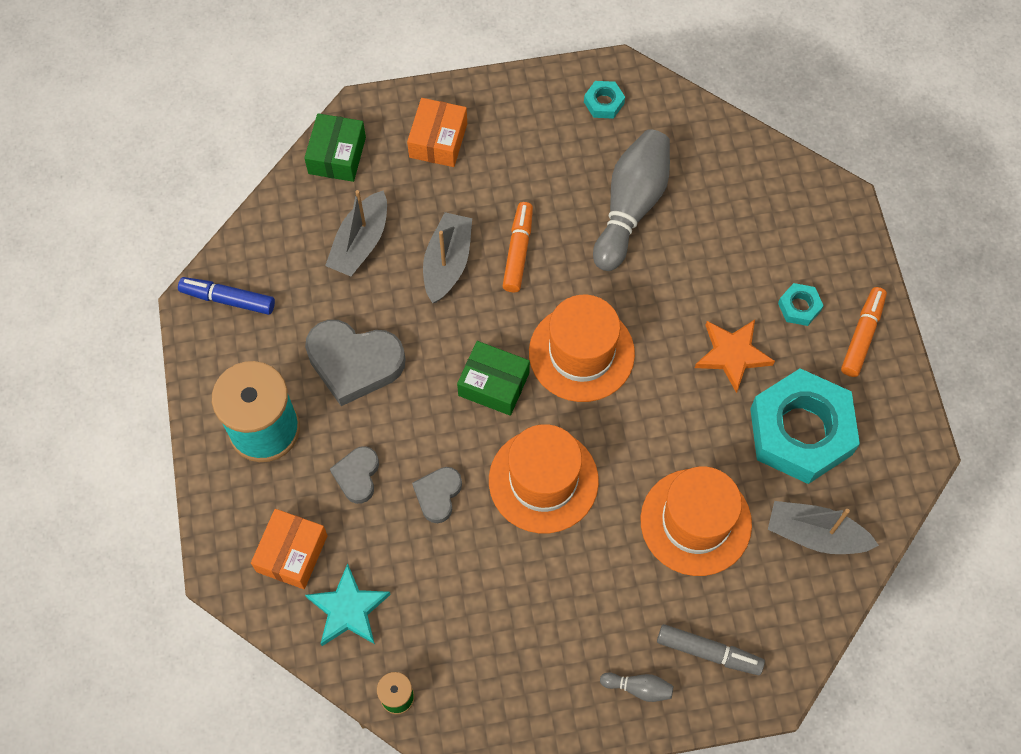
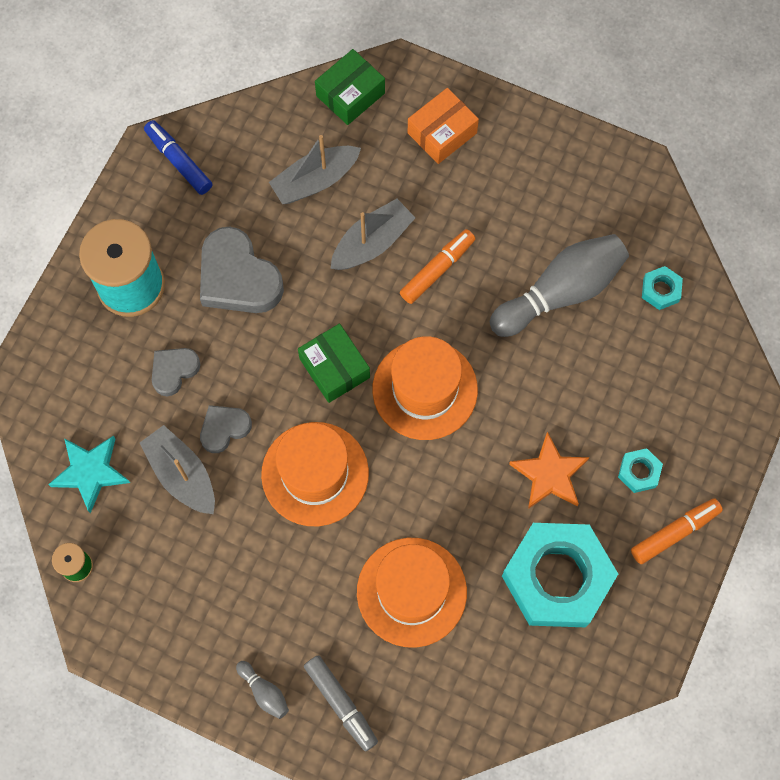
camera: 35 degrees right, 5 degrees up
(292, 553) = (80, 399): orange box -> none
(604, 103) = (606, 187): turquoise nut -> turquoise nut (660, 290)
(815, 534) = (502, 671): grey boat -> grey boat (182, 475)

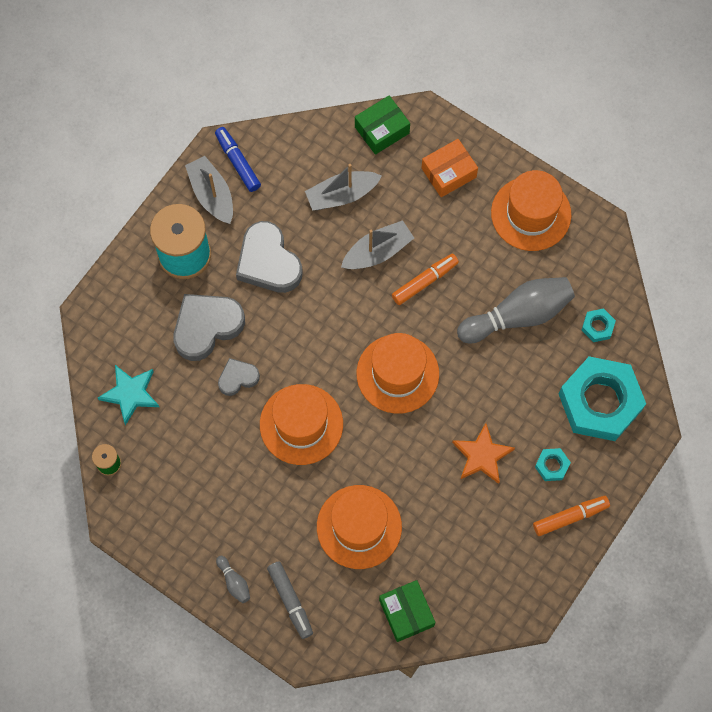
camera: 10 degrees right, 0 degrees up
(174, 371) = (206, 327): grey heart -> grey heart, size x1.82
(182, 475) = (199, 408): grey boat -> grey boat (212, 195)
(334, 368) = (331, 345): green box -> green box (406, 613)
(552, 166) = (531, 214): none -> orange hat
(557, 577) = (472, 535): turquoise nut -> turquoise nut (600, 402)

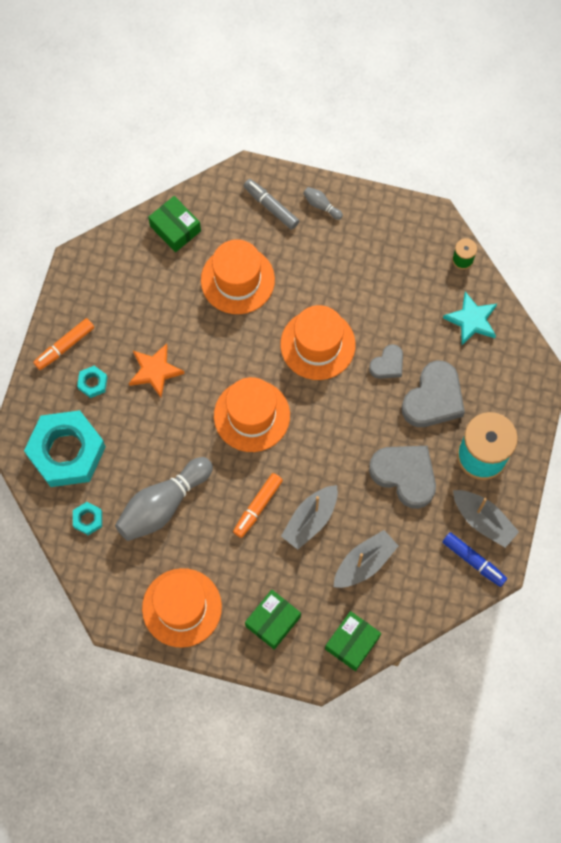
camera: 160 degrees right, 0 degrees up
(448, 173) = (273, 621): orange box -> green box

